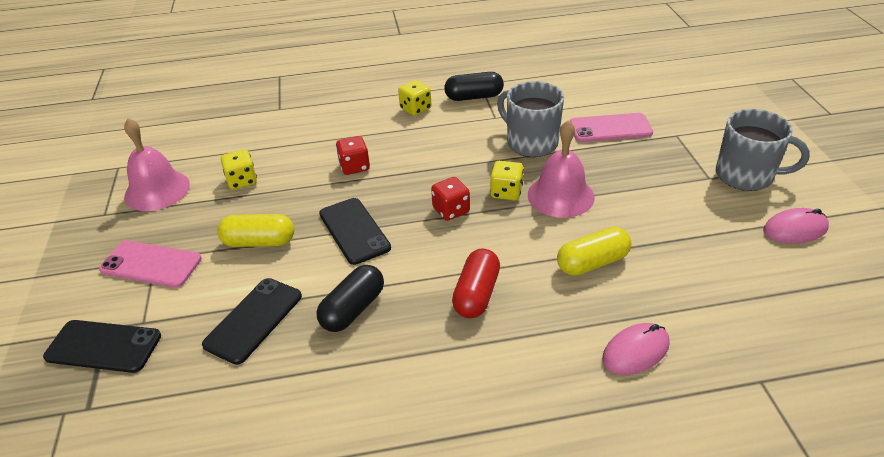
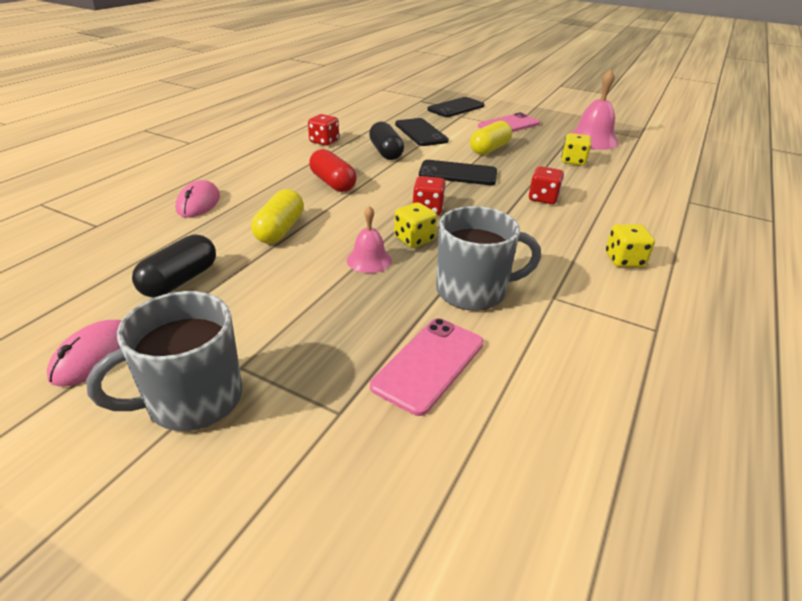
camera: 125 degrees right, 5 degrees down
(378, 386) = (324, 141): none -> red dice
(474, 97) = (619, 307): black capsule -> black capsule (179, 280)
(560, 195) = (369, 260): pink bell -> pink bell, size x0.58

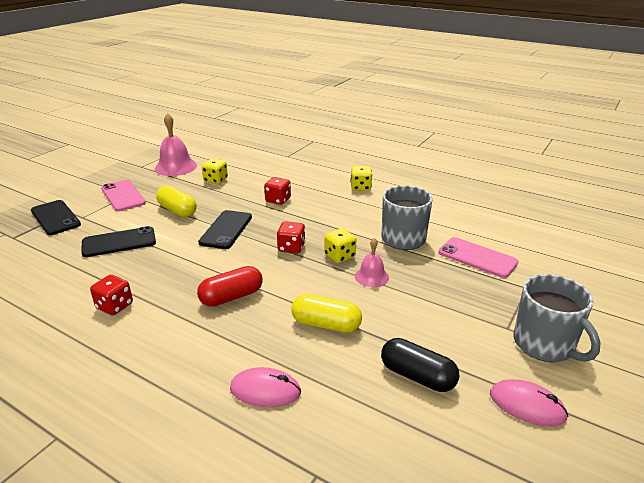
camera: 85 degrees left, 5 degrees down
(386, 152) = (164, 265): black capsule -> none

